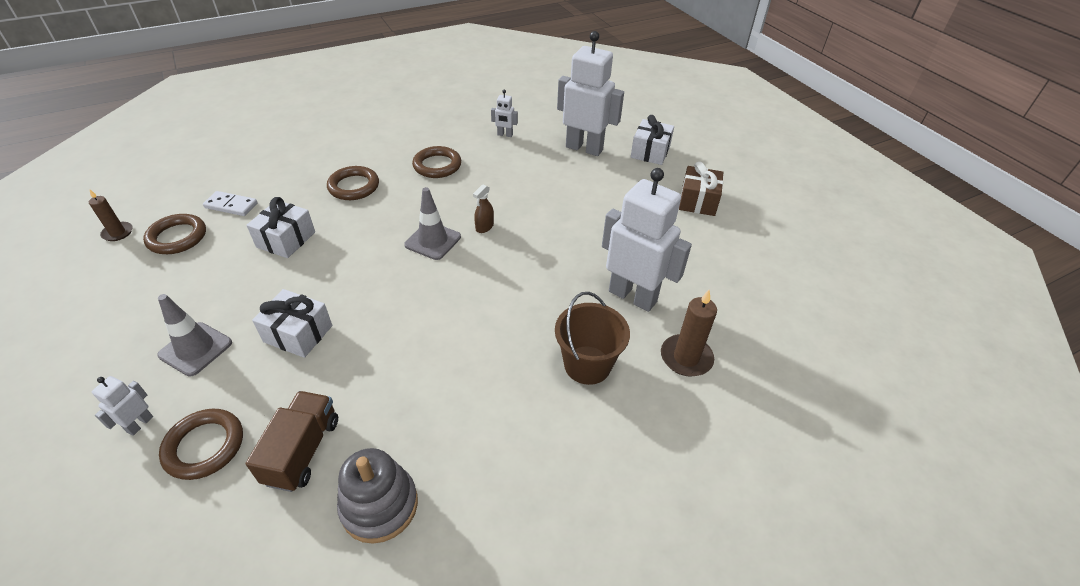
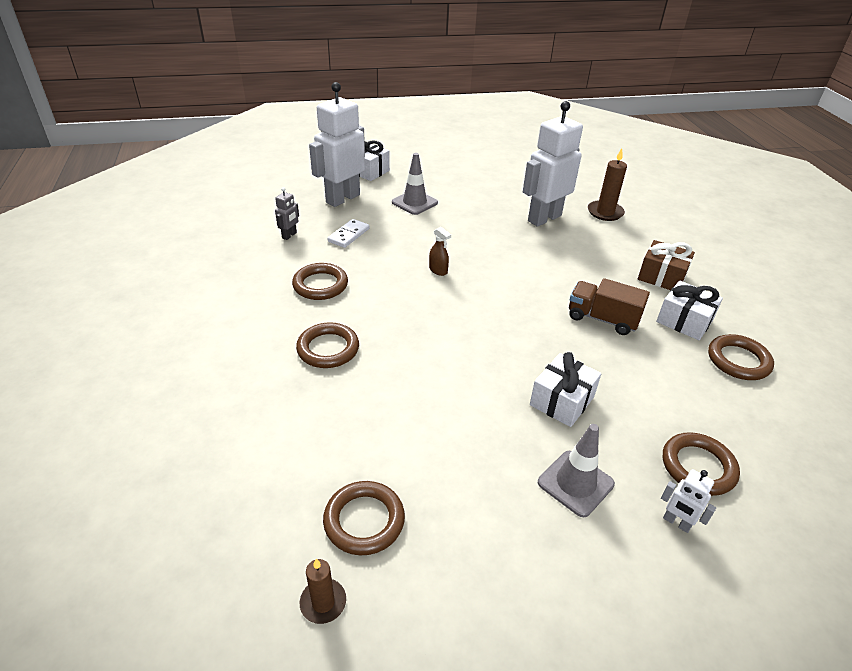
camera: 75 degrees left, 5 degrees down
(231, 205) = (314, 463): white domino -> white domino (348, 235)
(286, 240) = (408, 409): white gift -> white gift (684, 321)
(303, 451) = (696, 400): brown truck -> brown truck (602, 319)
(379, 505) = (738, 361): grey stacking toy -> brown ring
(433, 241) = (448, 302): grey traffic cone -> grey traffic cone (414, 202)
(505, 135) = (289, 235): white robot -> grey robot
(587, 365) = (609, 250): brown bucket -> none
(698, 201) = (444, 168): brown gift -> brown gift (661, 277)

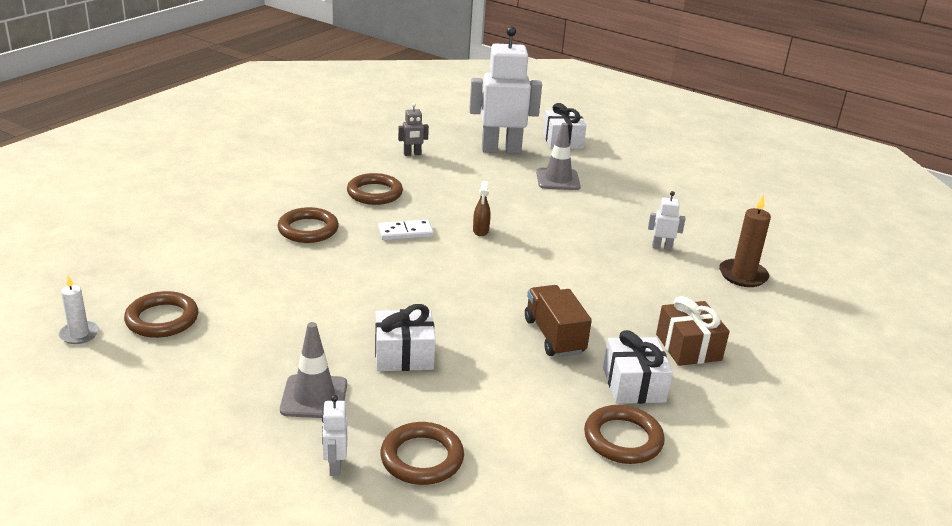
camera: 45 degrees right, 10 degrees down
(323, 602) = (79, 334): brown candle -> white candle
(348, 235) = (456, 174): white domino -> white domino (405, 232)
(544, 218) = (662, 247): white robot -> white robot, size x0.42

